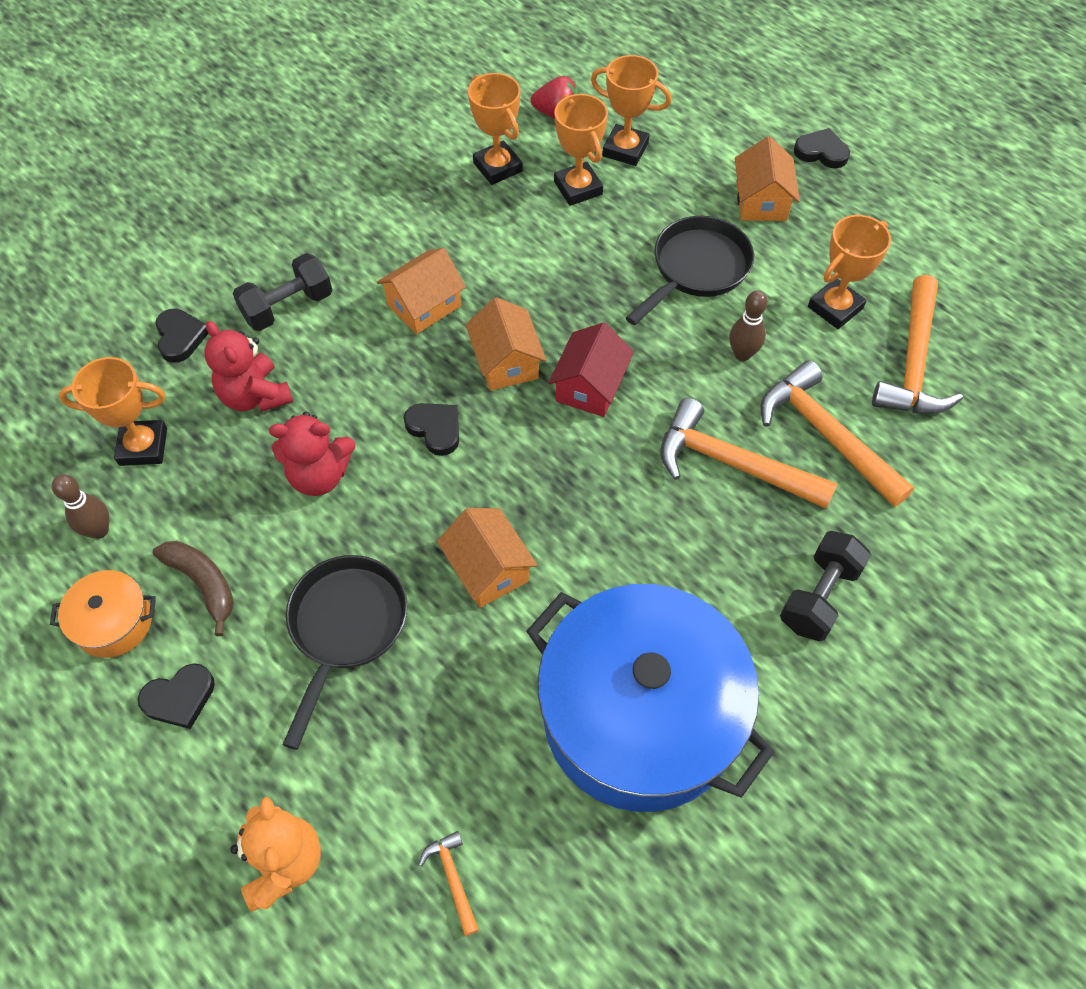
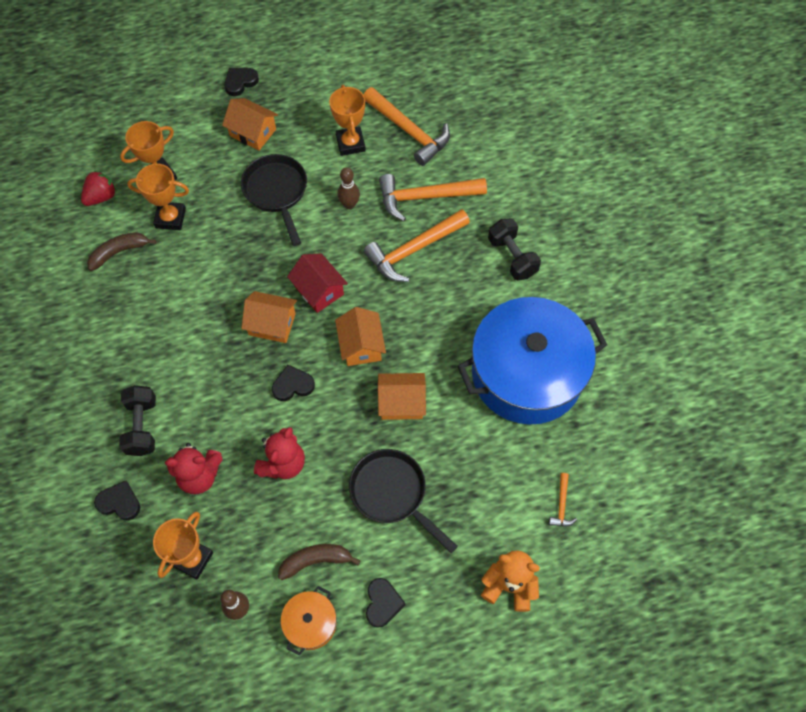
camera: 60 degrees left, 5 degrees up
(424, 305) = (198, 348): orange house -> orange house (361, 345)
(452, 878) = (561, 505): orange hammer -> orange hammer turned 90 degrees counterclockwise
(498, 167) = (119, 252): orange trophy -> brown banana

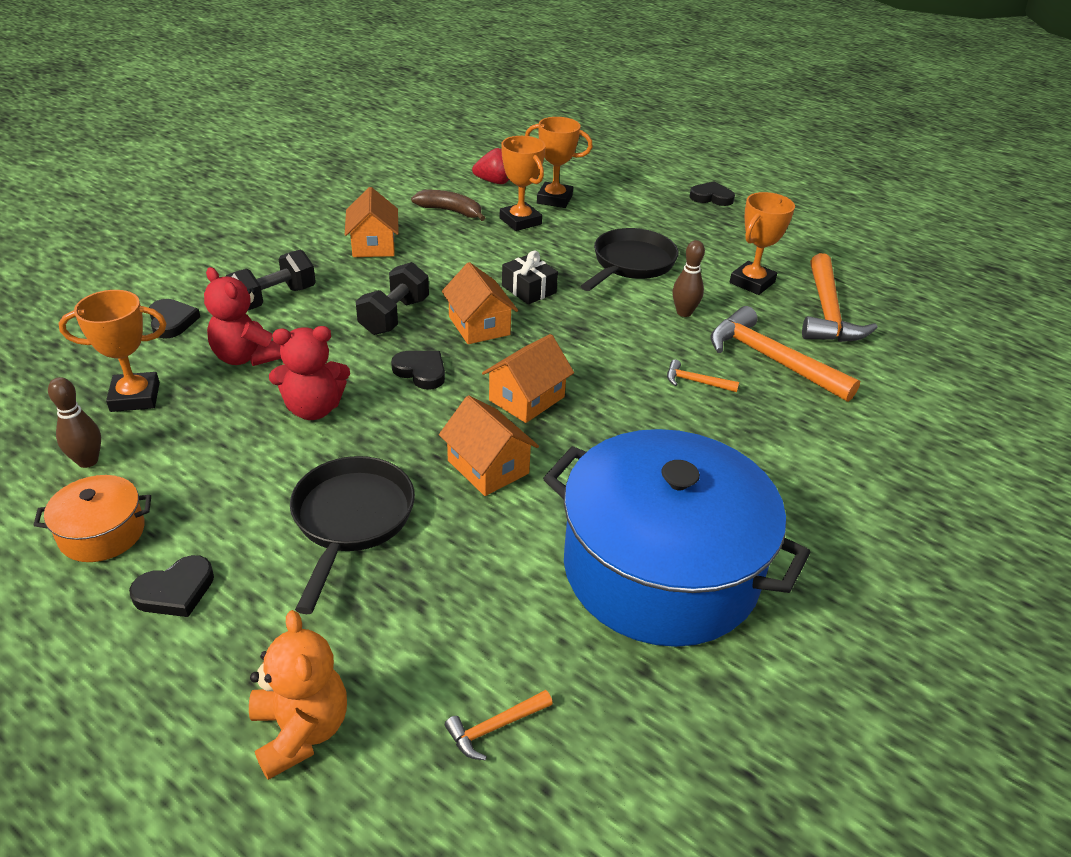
camera: 50 degrees right, 25 degrees down
(253, 132) = (672, 225): orange house -> orange house (373, 245)
(256, 270) = (529, 289): none -> black gift
(315, 561) = (199, 495): brown banana -> none
(319, 290) = (557, 338): red house -> none
(413, 250) = (695, 382): orange hammer -> orange hammer, size x0.45
(512, 257) = (802, 468): black dumbbell -> black dumbbell (394, 316)

